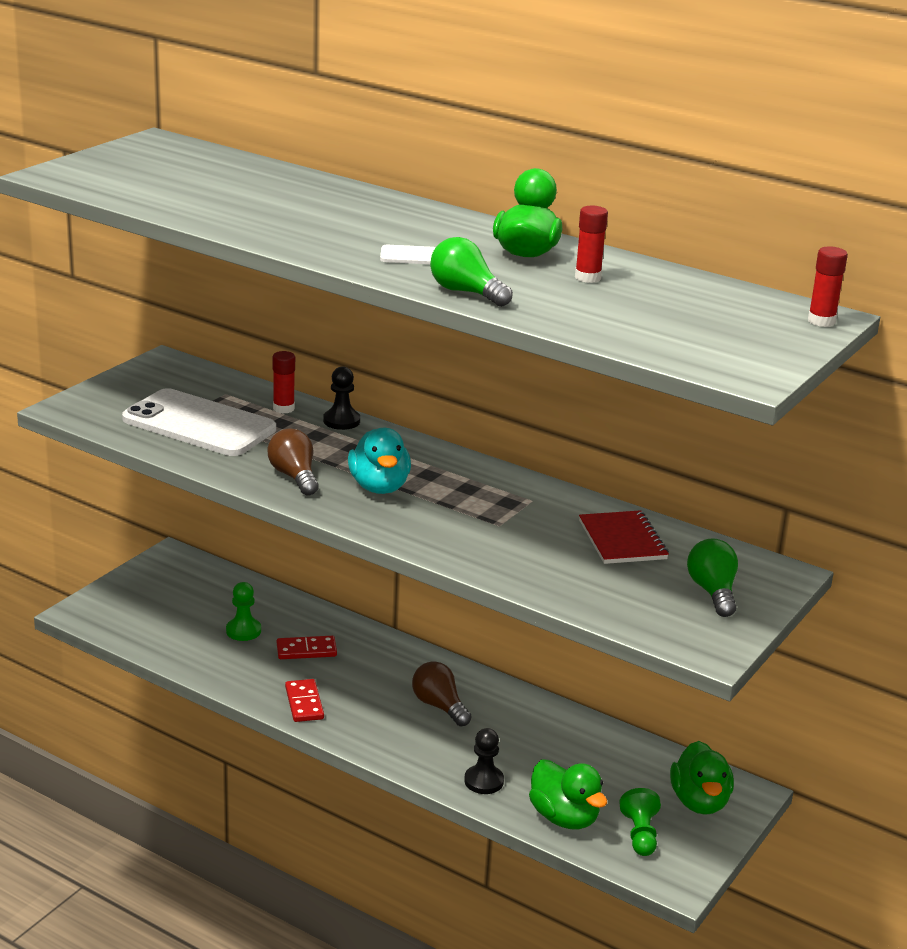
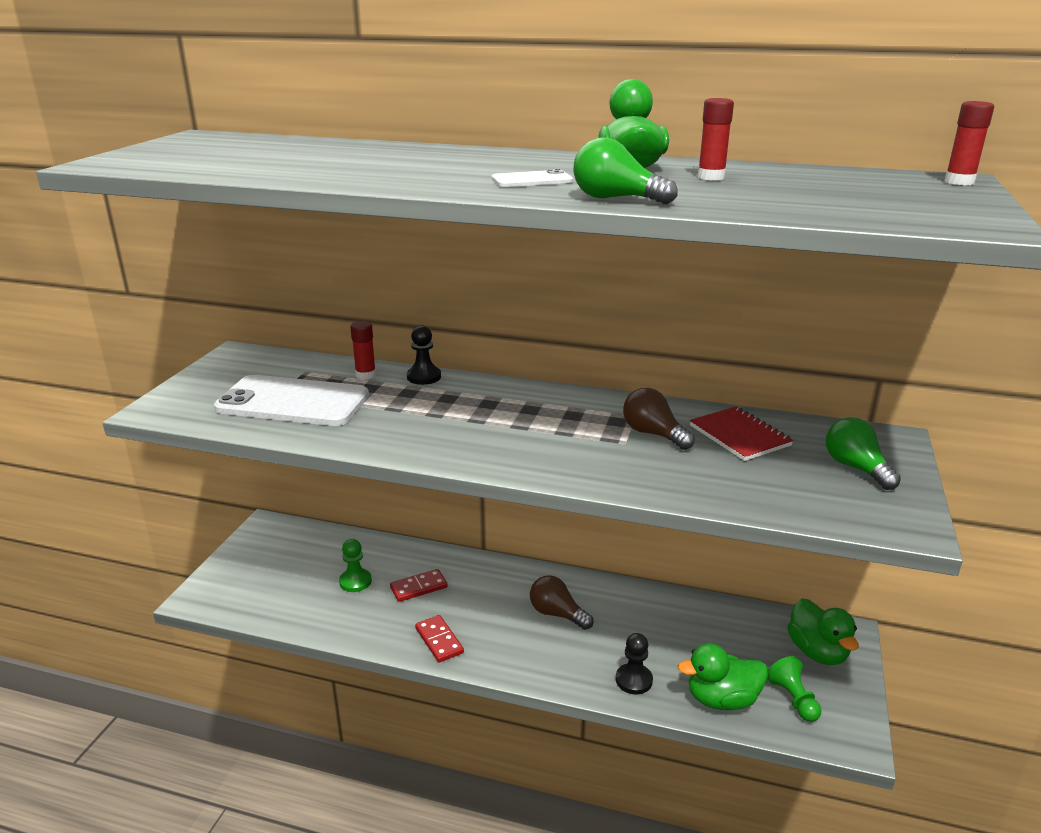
camera: 15 degrees left, 0 degrees up
(294, 477) = (409, 434): brown light bulb -> brown light bulb (653, 434)
(379, 487) = (494, 429): turquoise duck -> none
(564, 818) = (722, 699): green duck -> green duck turned 135 degrees clockwise

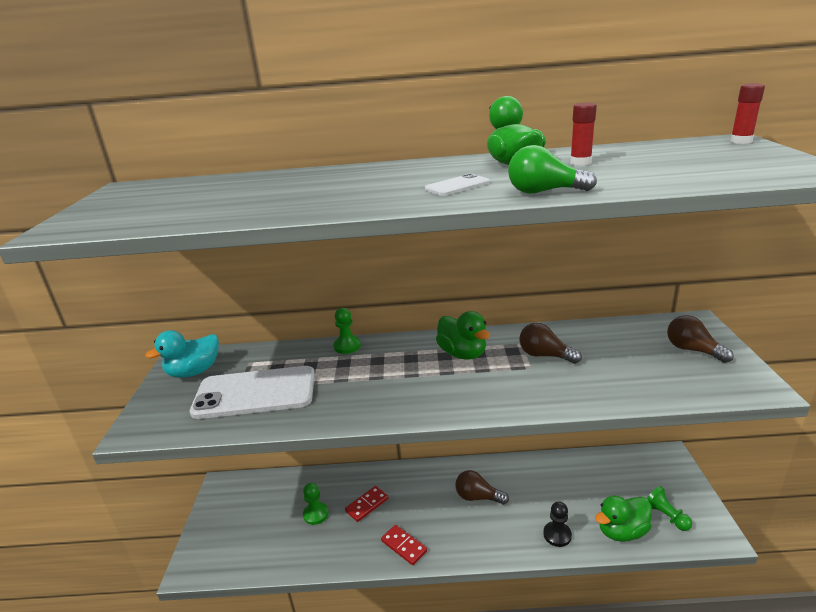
camera: 15 degrees left, 0 degrees up
(243, 369) = (194, 372): none -> turquoise duck
(365, 375) = (300, 355): red glue stick -> none
(424, 377) = (347, 346): black pawn -> green pawn
(739, 436) = (602, 343): red notebook -> none
(817, 652) = (660, 475): green duck -> green duck (462, 354)
(856, 468) = (692, 350): green light bulb -> brown light bulb

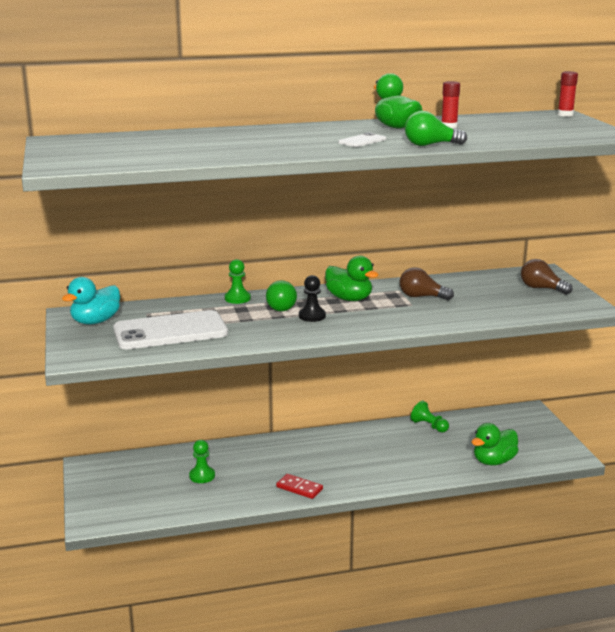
camera: 15 degrees left, 5 degrees down
(367, 505) = (251, 465): red domino -> none
(387, 362) = (282, 307): none -> green light bulb
(478, 497) = (359, 451): brown light bulb -> none
(557, 535) = (438, 468): black pawn -> black pawn (312, 316)
(665, 516) = (529, 449): green pawn -> green pawn (429, 426)

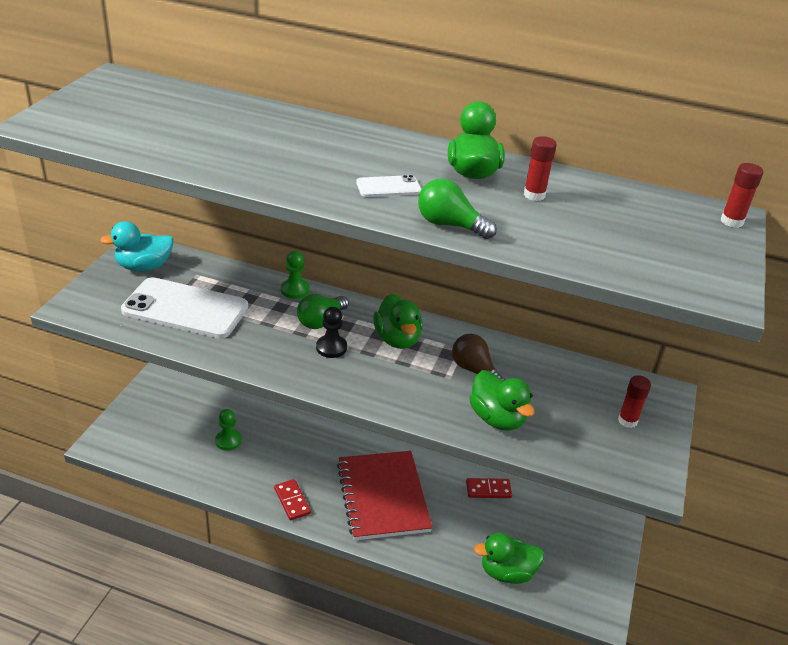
camera: 30 degrees right, 15 degrees up
(362, 458) = (383, 497): none -> red notebook
(429, 426) = (488, 490): green pawn -> red domino
(469, 312) = (497, 418): none -> green duck
(541, 288) = (627, 421): brown light bulb -> red glue stick

